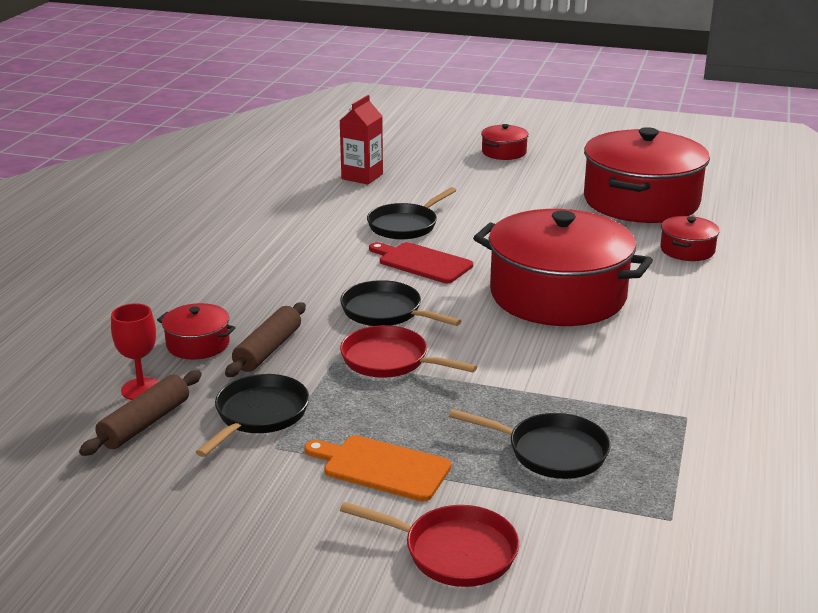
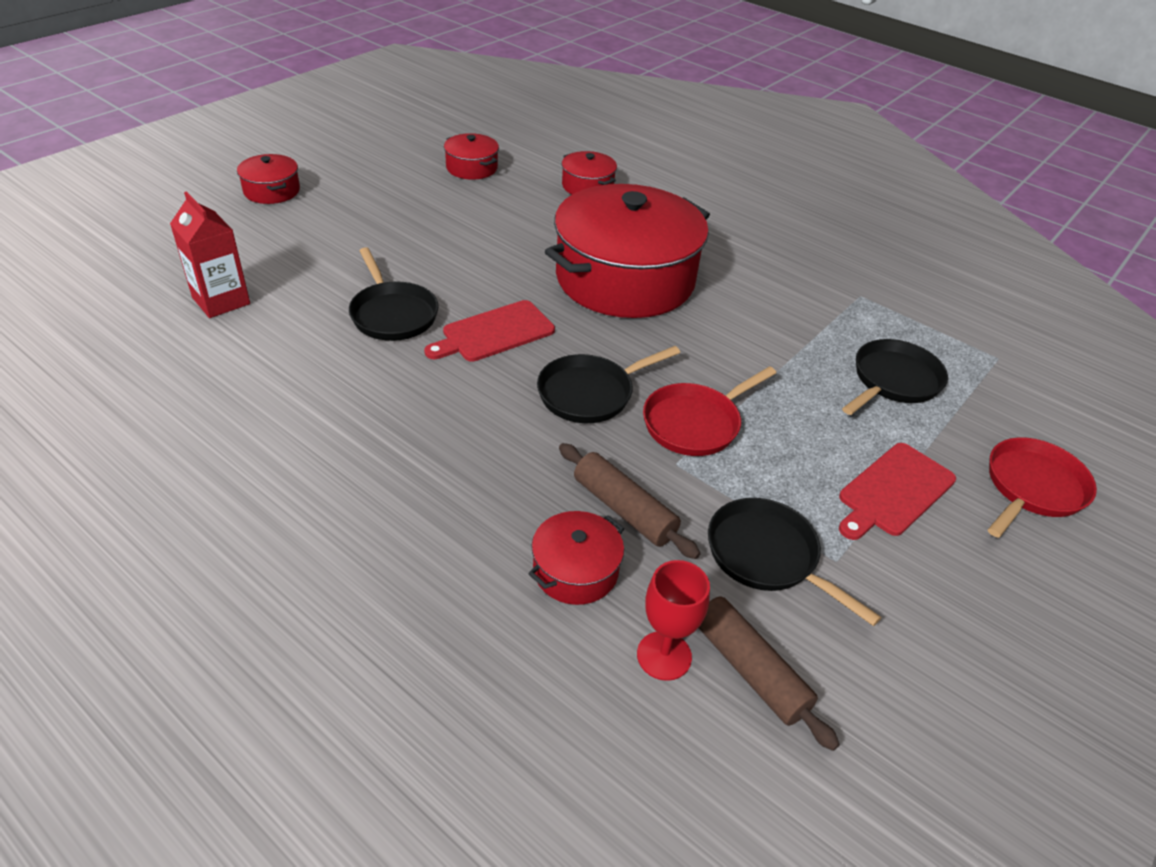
camera: 70 degrees left, 15 degrees up
(381, 467) = (894, 492): orange cutting board -> red cutting board
(641, 201) = (472, 168): red pot -> red pot, size x0.43

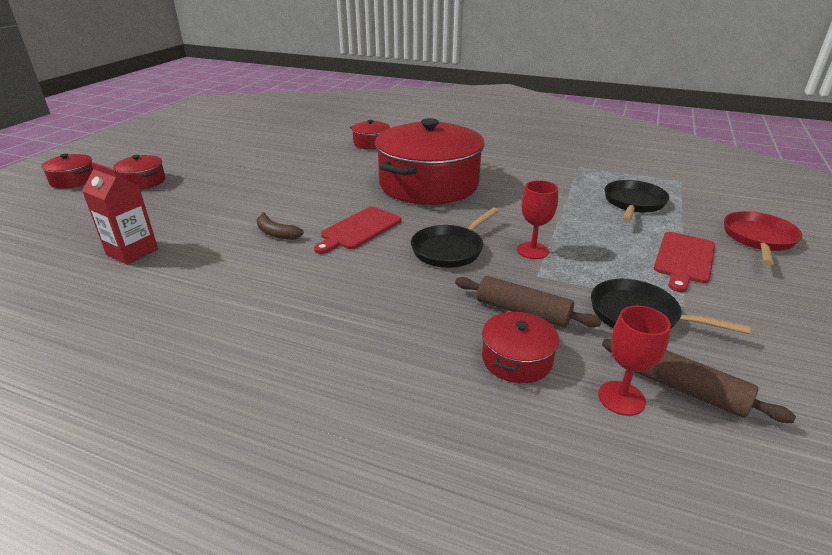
camera: 15 degrees left, 10 degrees down
(392, 314) = (276, 233): black pan -> brown banana
(472, 168) = (286, 147): red pot -> red pot (73, 180)
(696, 423) = (532, 251): red pan -> red goblet

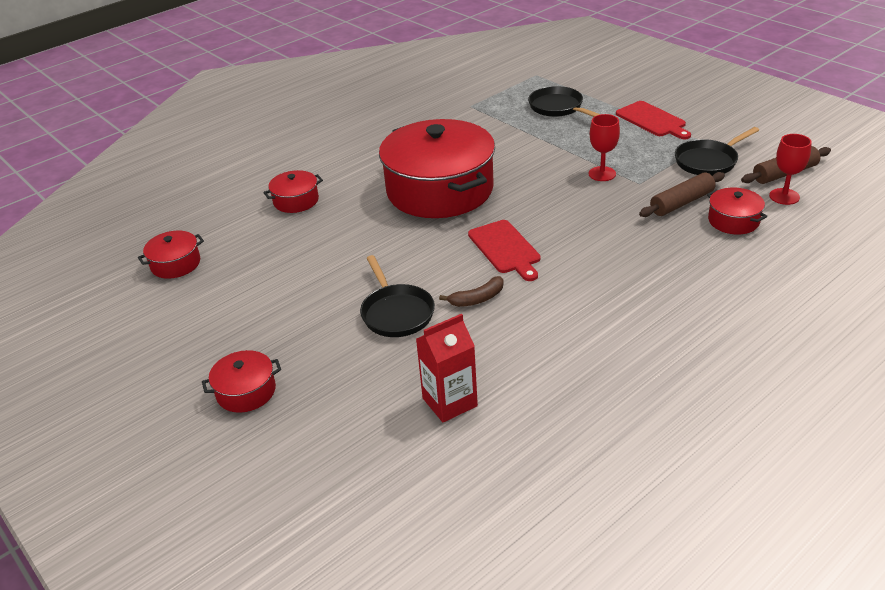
camera: 60 degrees left, 5 degrees up
(73, 180) = (176, 462): red pot -> red pot (175, 264)
(450, 249) = (575, 210): black pan -> black pan (396, 312)
(758, 239) = (644, 85): red pan -> none

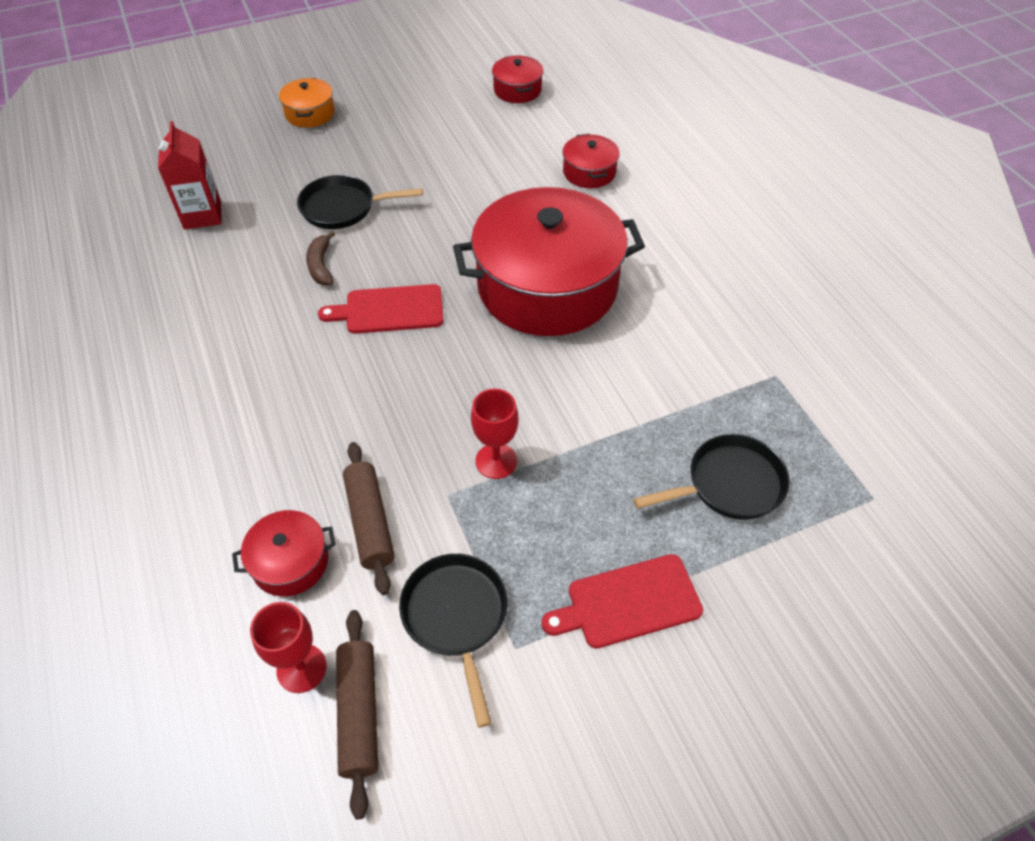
camera: 105 degrees right, 15 degrees up
(246, 391) = (310, 113): red pot -> orange pot

